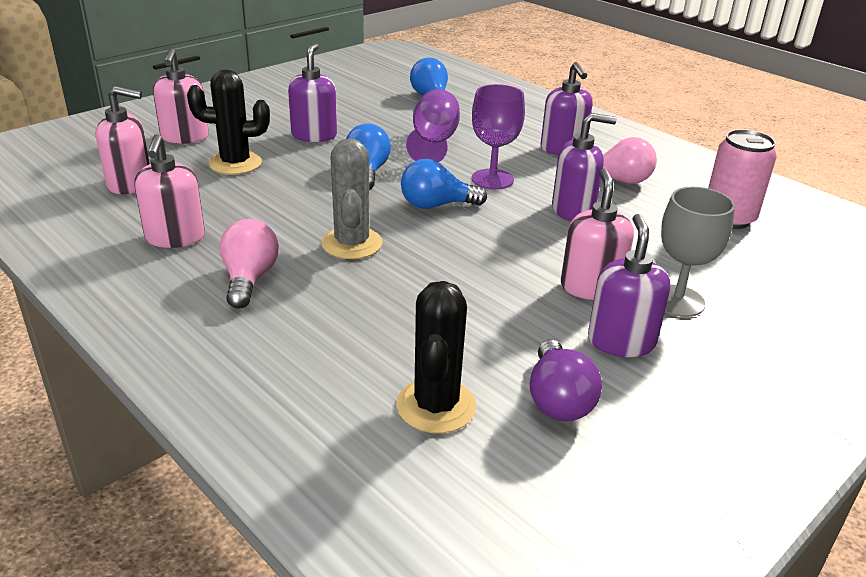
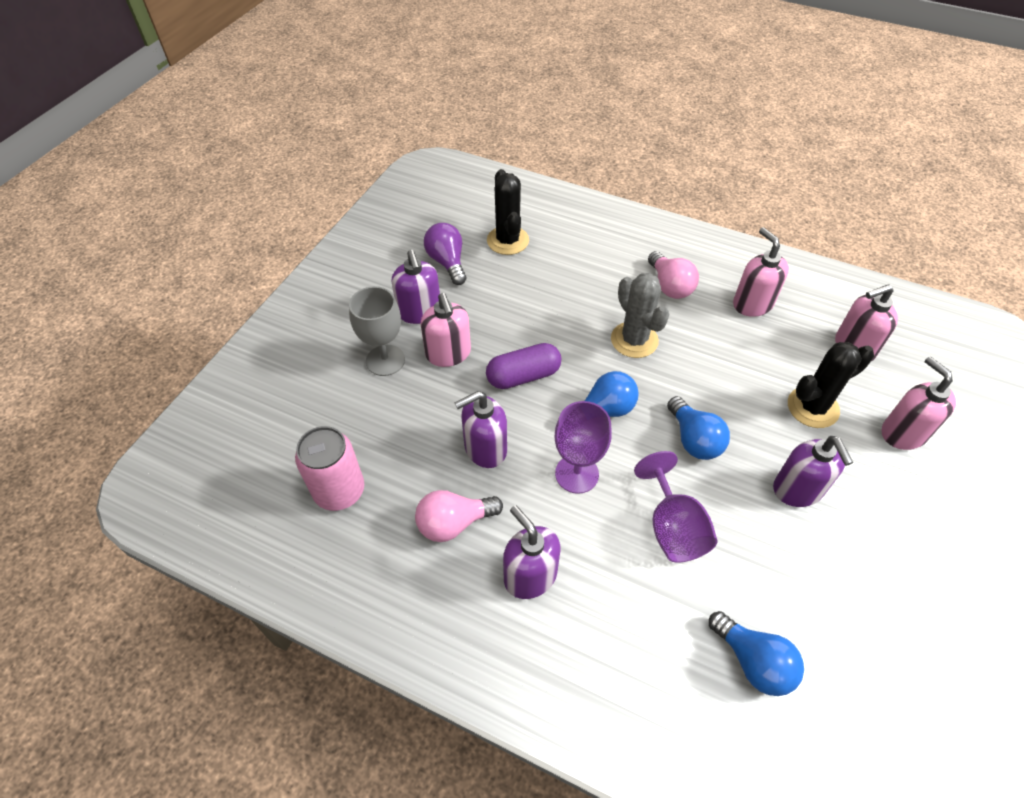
camera: 160 degrees right, 20 degrees up
(505, 247) = (523, 376): none -> purple capsule

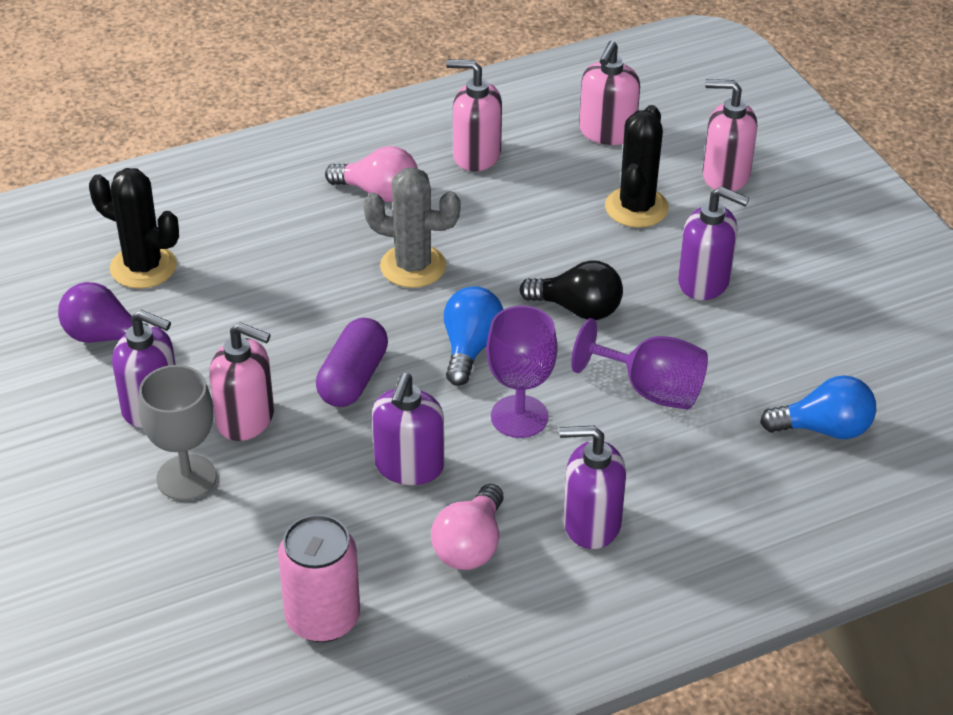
camera: 50 degrees left, 10 degrees down
(694, 439) = (578, 309): blue light bulb -> black light bulb

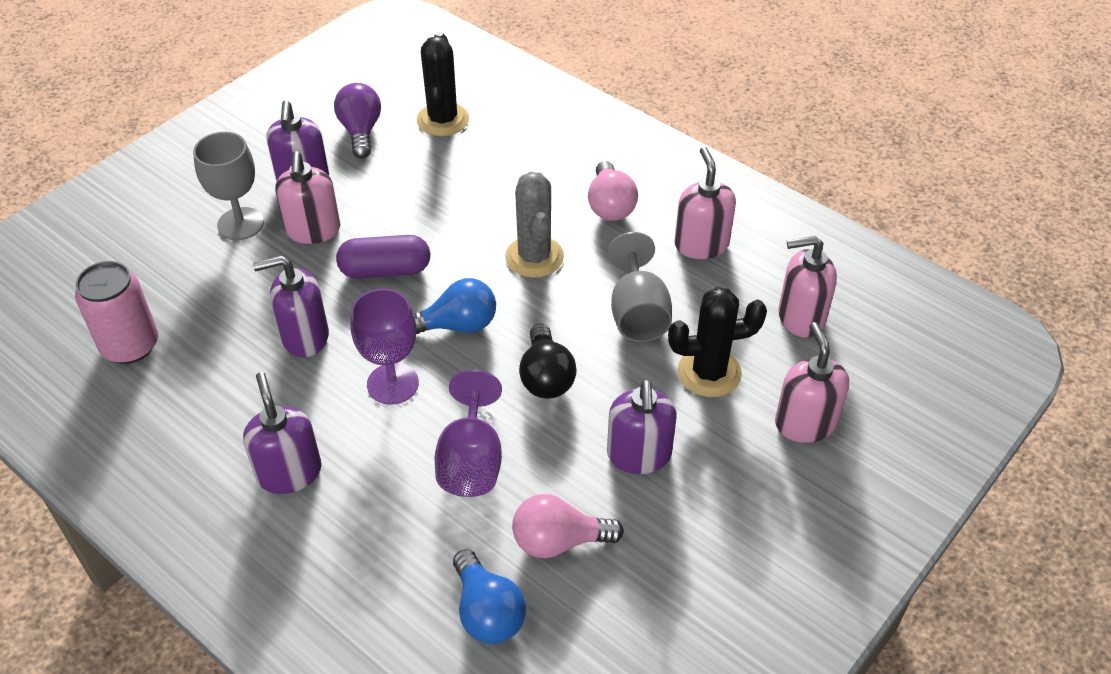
camera: 65 degrees right, 5 degrees up
(470, 545) = (234, 403): pink light bulb -> pink light bulb (559, 541)
(536, 225) = (637, 313): none -> grey goblet

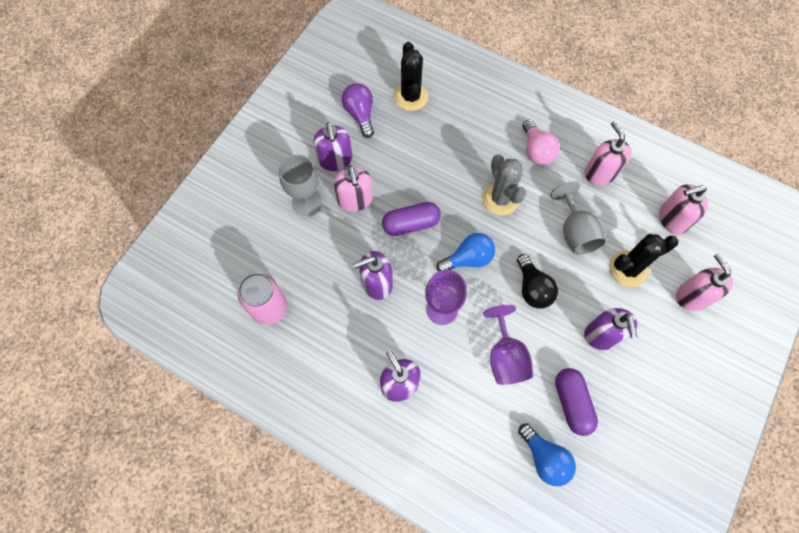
camera: 10 degrees left, 20 degrees up
(559, 541) = (572, 403): pink light bulb -> purple capsule

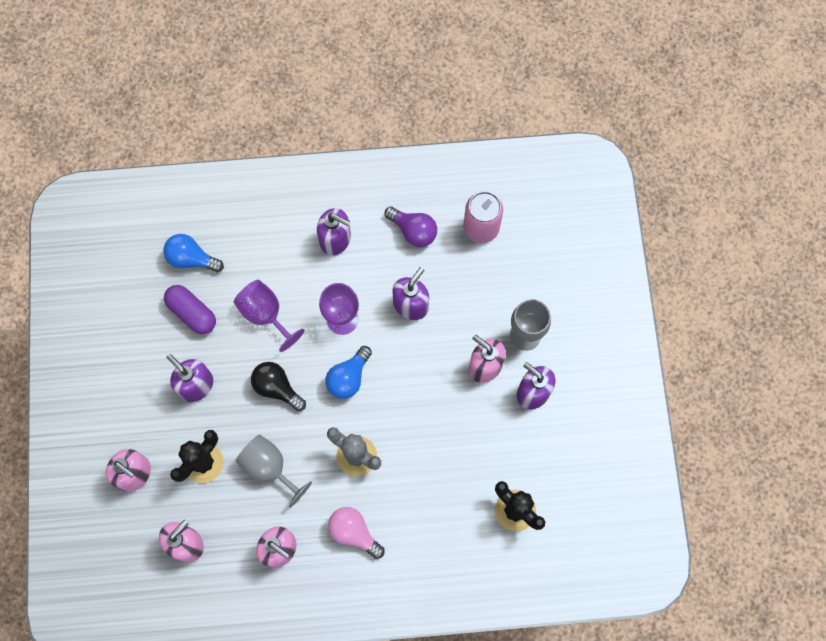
camera: 145 degrees right, 5 degrees up
(360, 114) = (548, 456): purple light bulb -> purple light bulb (413, 231)
(411, 224) = (419, 376): purple capsule -> none

